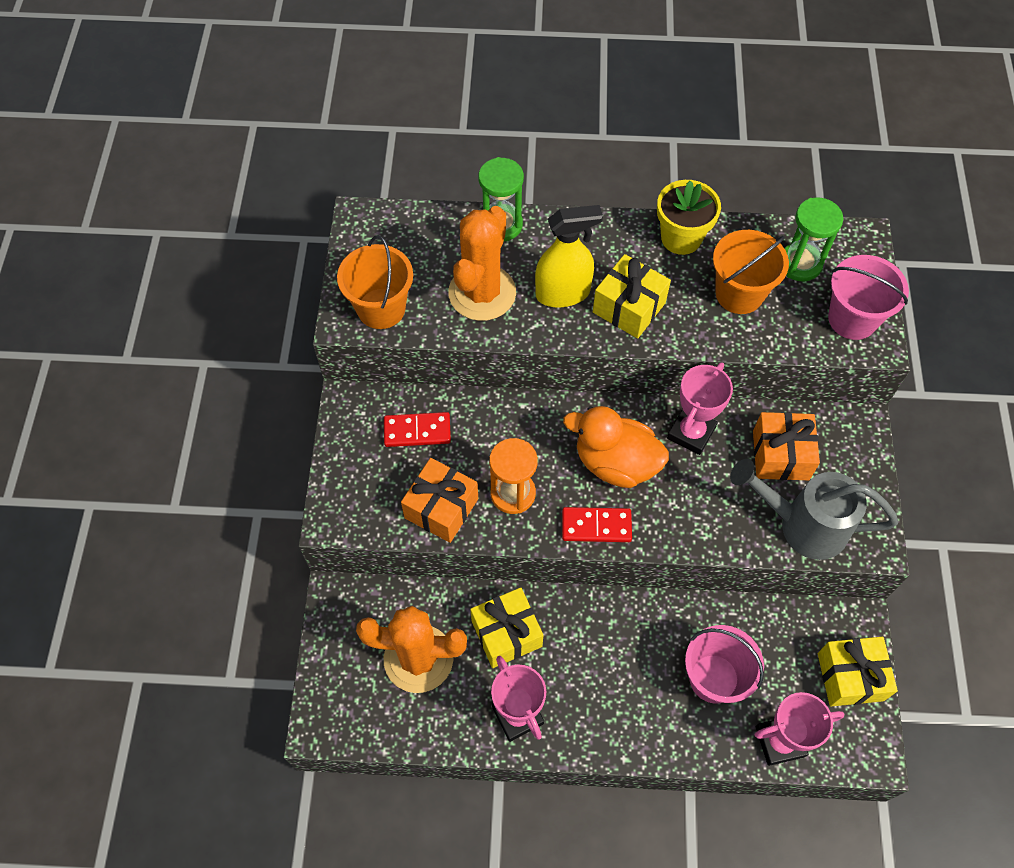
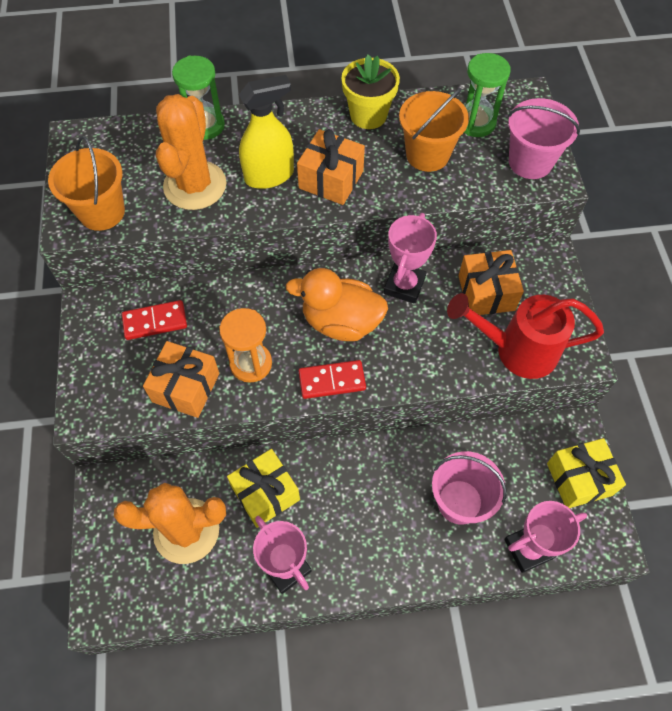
camera: 10 degrees left, 0 degrees up
(629, 307) = (331, 179): yellow gift -> orange gift
(802, 525) = (516, 350): grey watering can -> red watering can

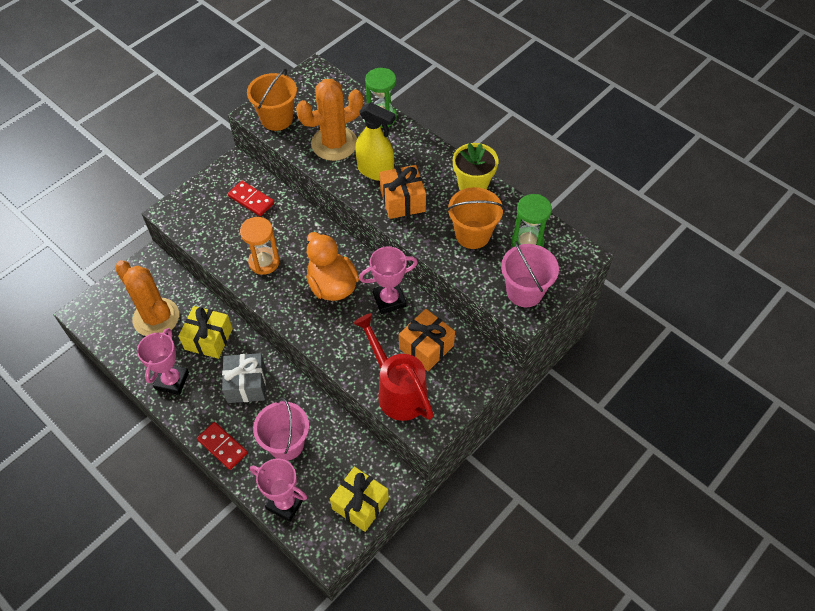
camera: 50 degrees right, 5 degrees down
(186, 387) = (222, 243): orange gift -> none
(332, 381) = (287, 308): red domino -> red domino (222, 446)
(356, 493) = (246, 384): none -> grey gift

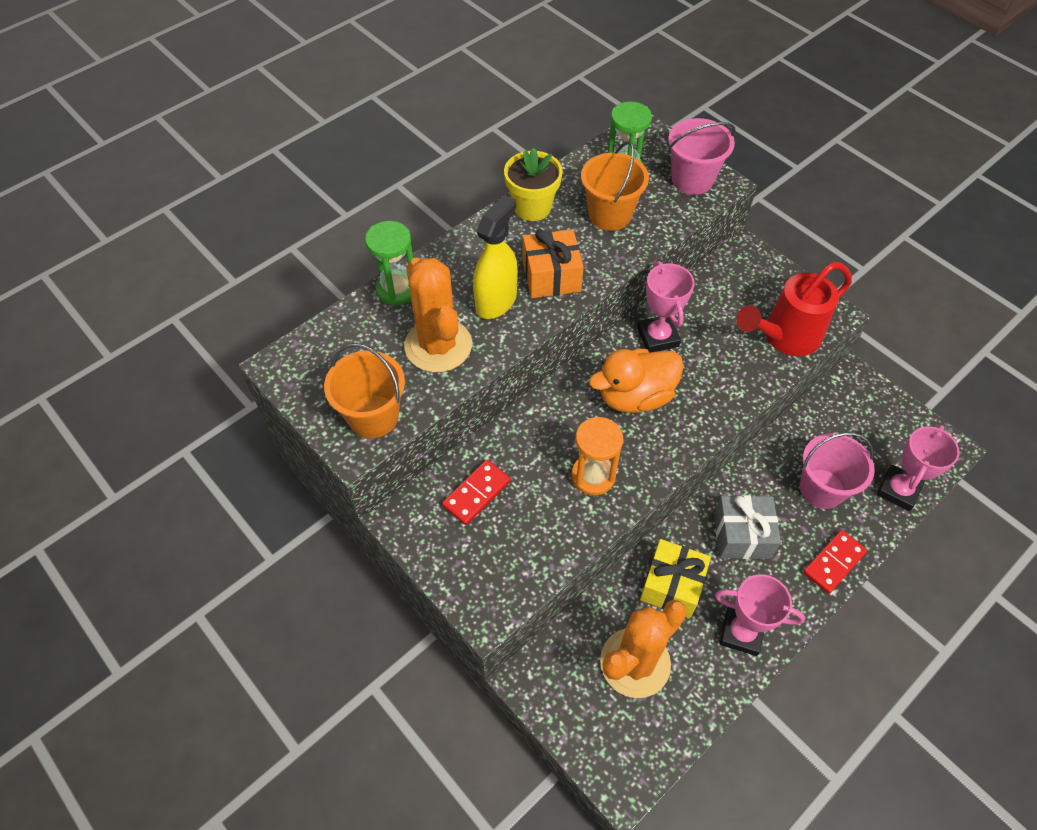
camera: 85 degrees left, 0 degrees up
(360, 504) = (887, 414): yellow gift -> none
(426, 347) = (724, 306): orange gift -> none

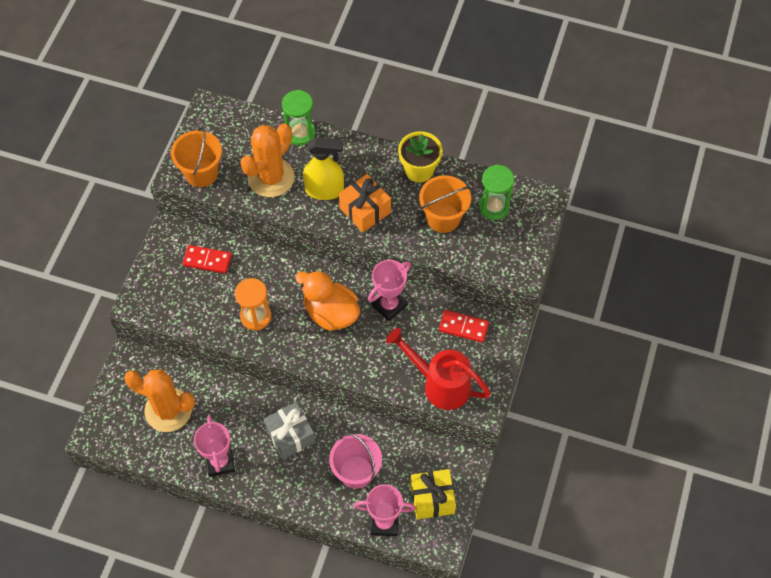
camera: 60 degrees right, 5 degrees up
(672, 585) = (230, 409): yellow gift -> yellow gift (432, 498)
(692, 180) = (513, 253): pink bucket -> none
(834, 563) = (301, 499): red domino -> red domino (463, 327)

